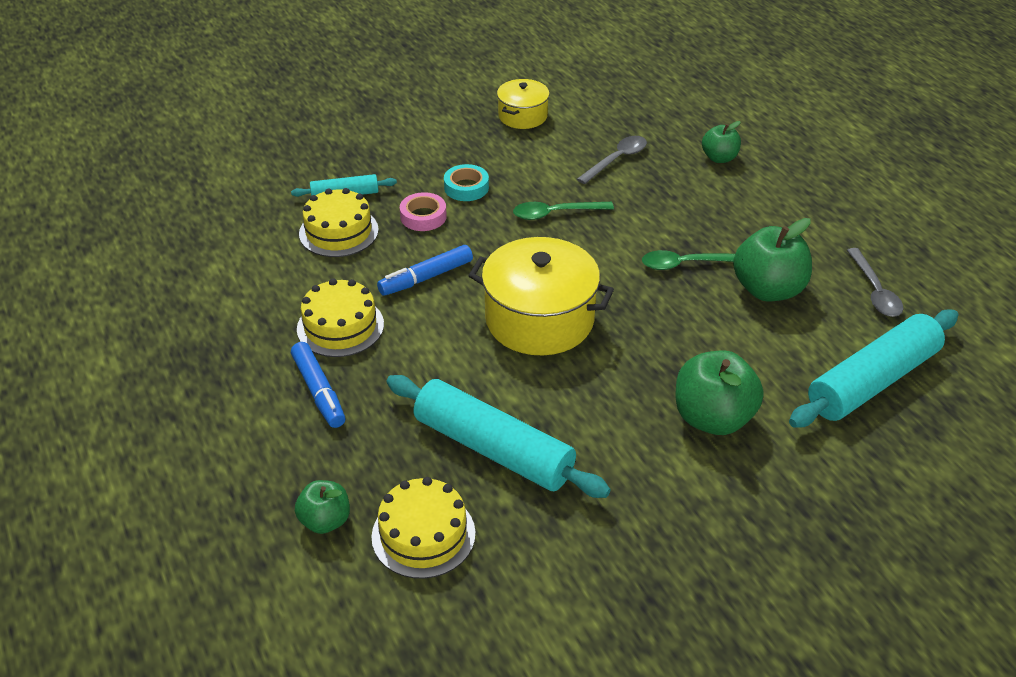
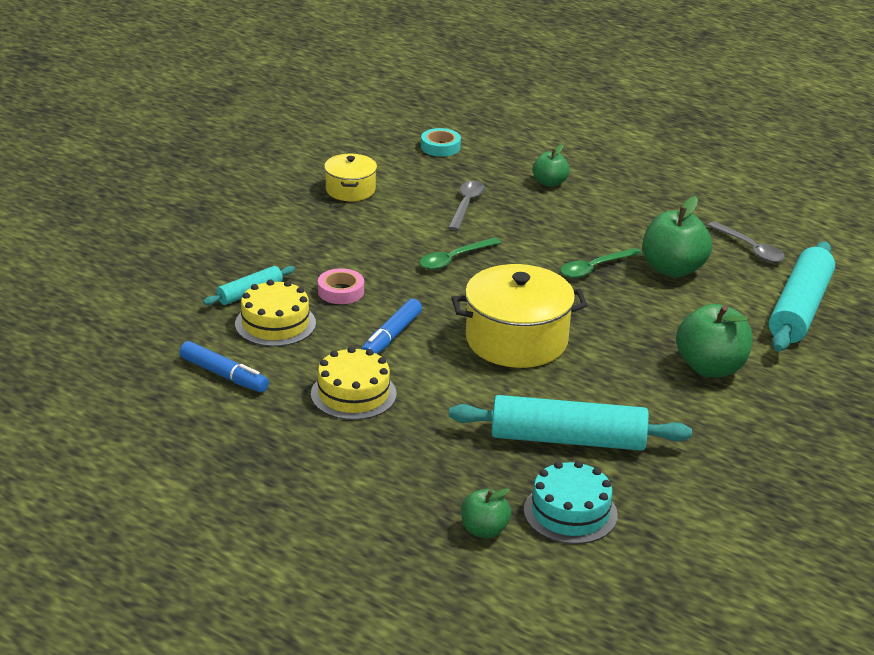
camera: 30 degrees left, 10 degrees down
(319, 391) = (384, 445): blue marker -> blue marker (224, 375)
(423, 535) = (570, 512): yellow cake -> turquoise cake
(466, 187) = (356, 259): turquoise tape -> turquoise tape (440, 147)

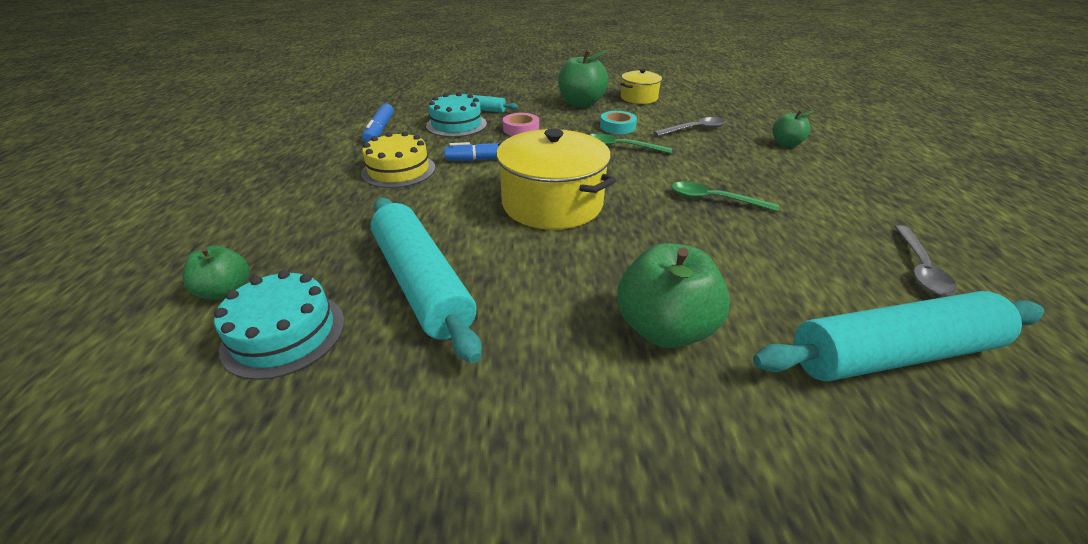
camera: 55 degrees right, 5 degrees up
(275, 323) = (456, 125): yellow cake -> turquoise cake
(440, 147) = (741, 102): turquoise tape -> turquoise tape (617, 127)
(673, 269) = (790, 236): green apple -> green apple (581, 103)

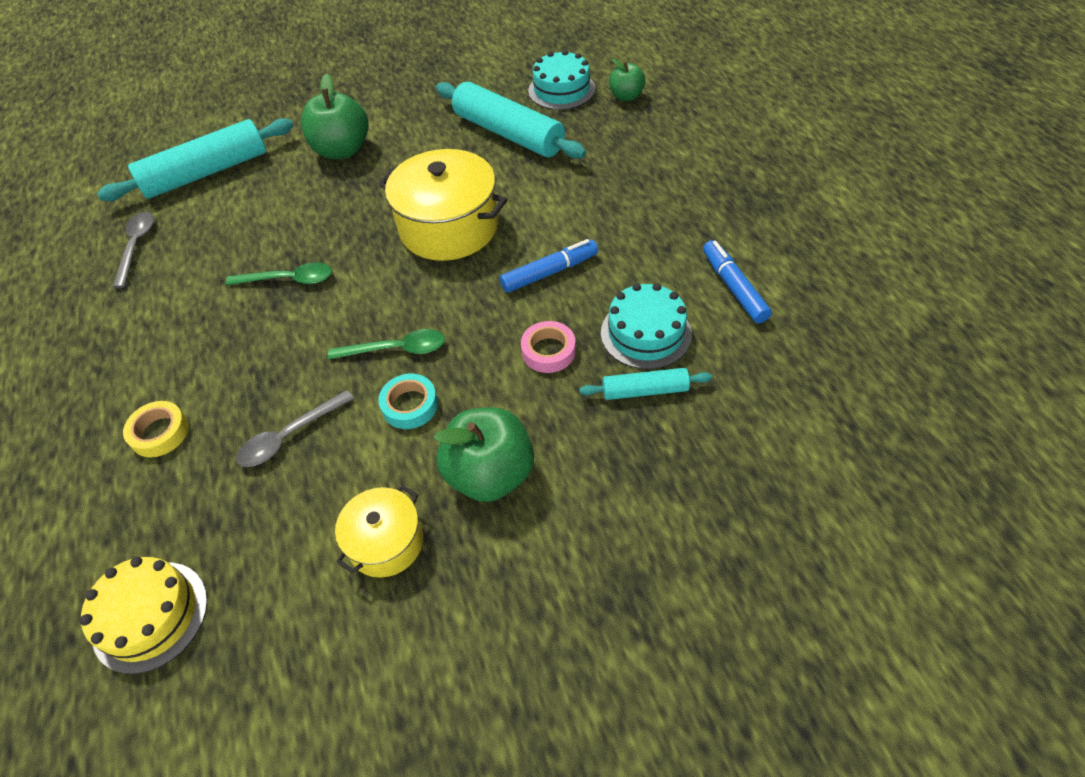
camera: 165 degrees right, 15 degrees up
(398, 170) = (631, 225): yellow cake -> yellow cake (150, 616)
(786, 144) = (160, 433): green apple -> yellow tape

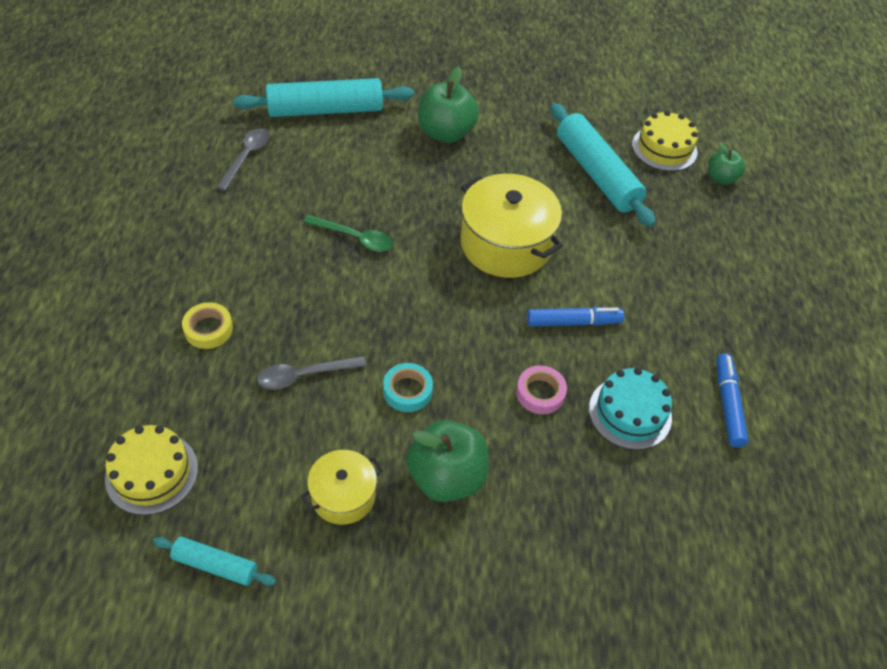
camera: 15 degrees right, 0 degrees up
(396, 349) = (416, 337): green spoon -> none
(561, 90) = (664, 148): turquoise cake -> yellow cake
(645, 390) = (605, 463): turquoise rolling pin -> turquoise rolling pin (215, 565)

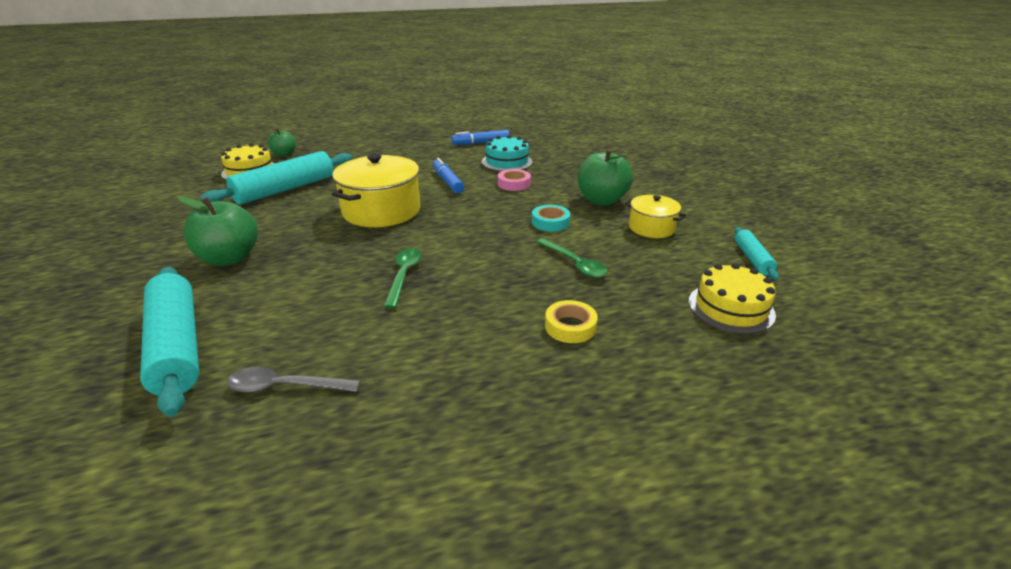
camera: 105 degrees left, 20 degrees down
(304, 375) = (574, 264): grey spoon -> green spoon

